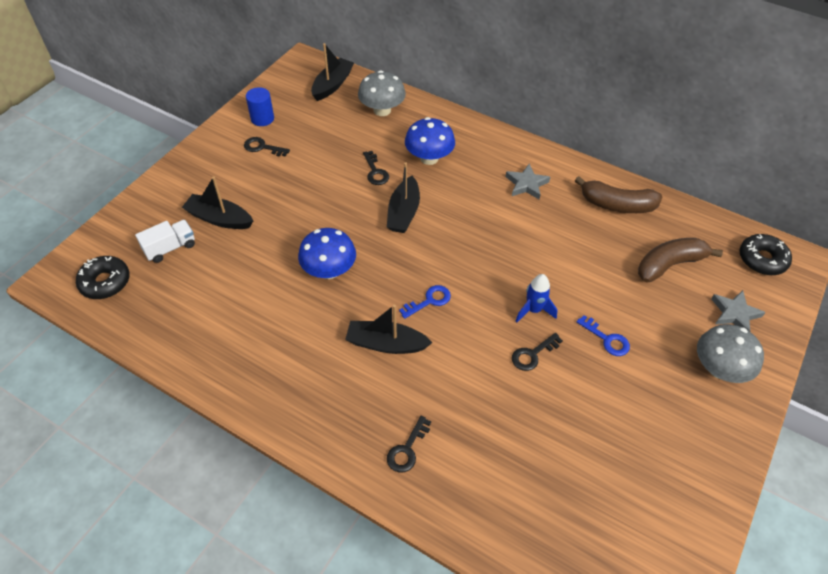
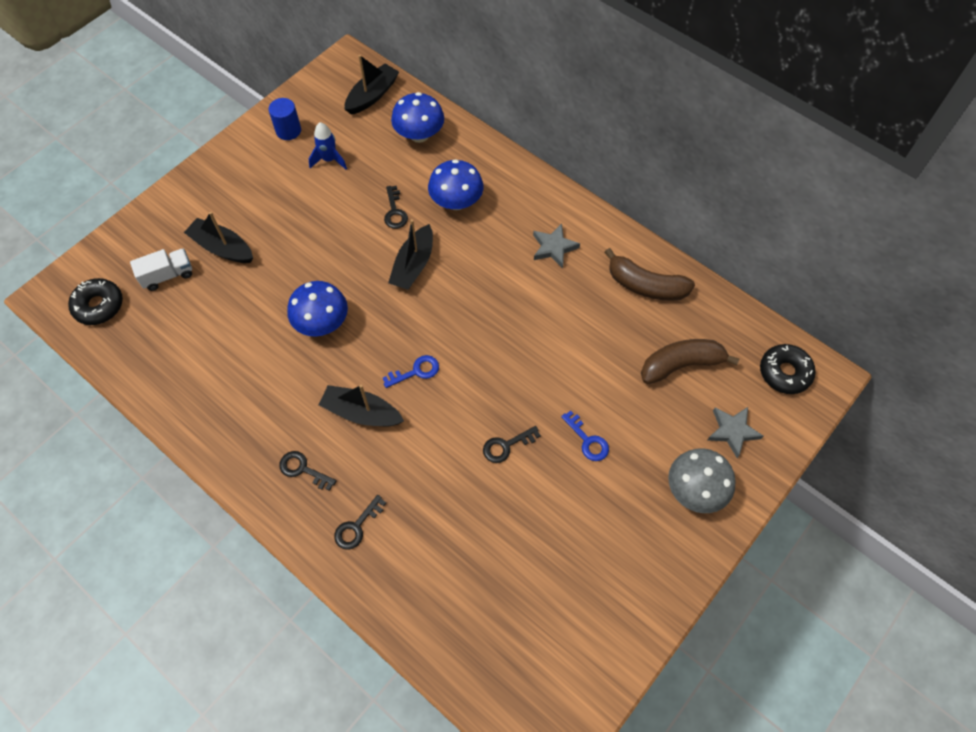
camera: 10 degrees right, 10 degrees up
(262, 147) = (282, 167): black key -> black key (303, 469)
(382, 110) = (419, 135): grey mushroom -> blue mushroom
(533, 310) = (520, 397): blue rocket -> blue rocket (329, 160)

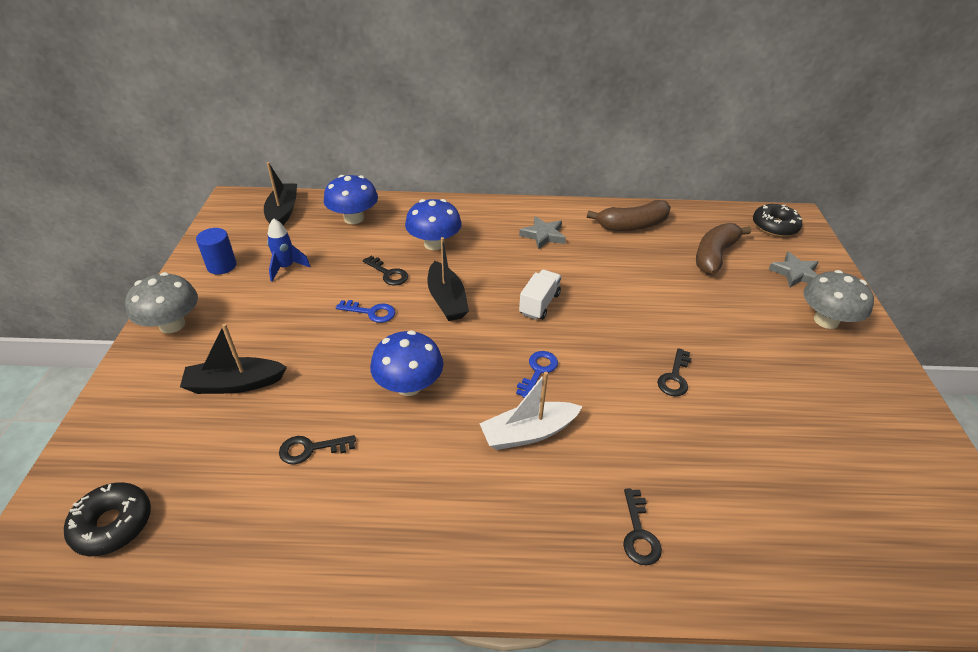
camera: 40 degrees left, 20 degrees down
(168, 275) = (187, 442): white truck -> white truck (539, 304)
(221, 170) = (172, 324): none -> grey mushroom
(303, 469) = (529, 521): black key -> black key (311, 449)
(361, 413) = (528, 433): black boat -> white boat
(587, 440) = (722, 335): blue key -> blue key (371, 312)

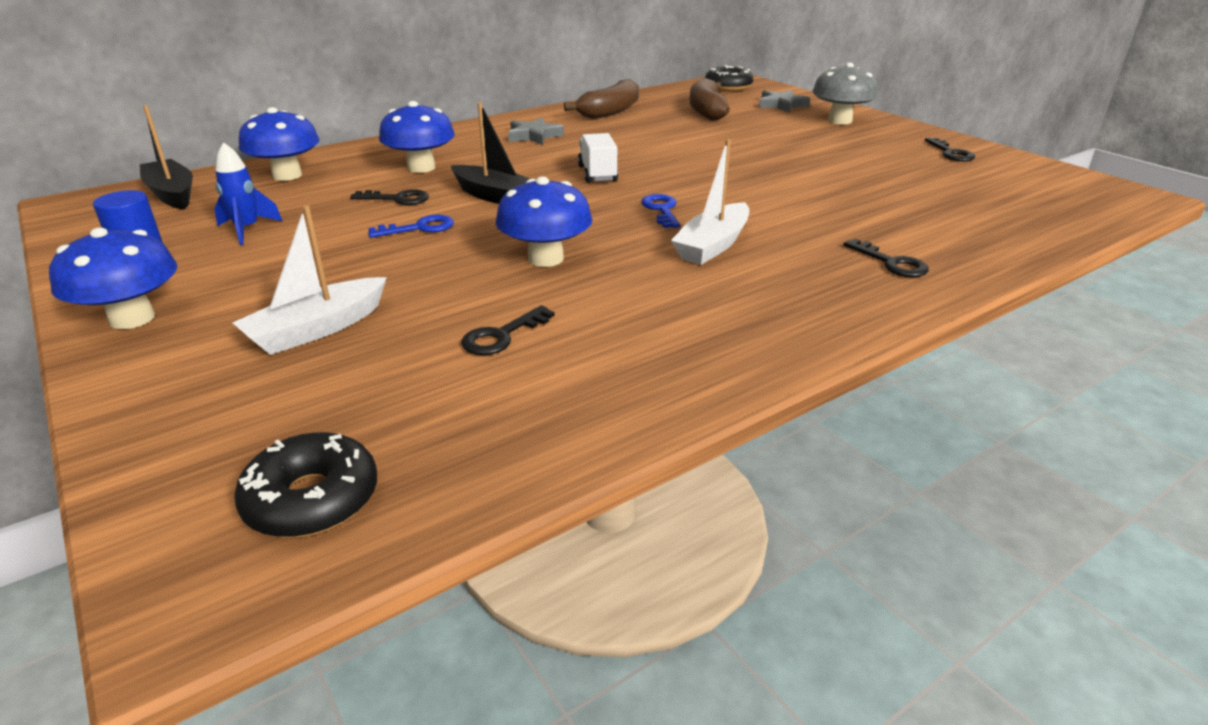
camera: 35 degrees left, 10 degrees down
(172, 324) = (132, 318): grey mushroom -> blue mushroom
(235, 384) = (317, 329): black boat -> white boat
(675, 377) = (781, 178): black key -> black key (951, 153)

